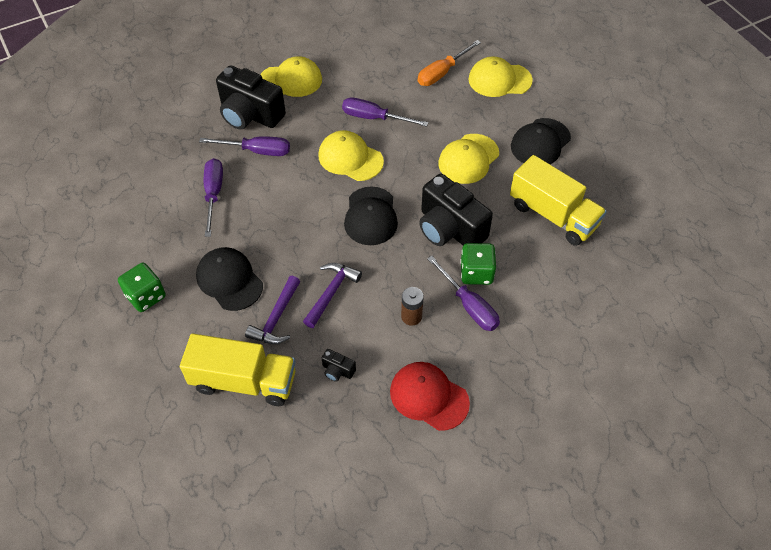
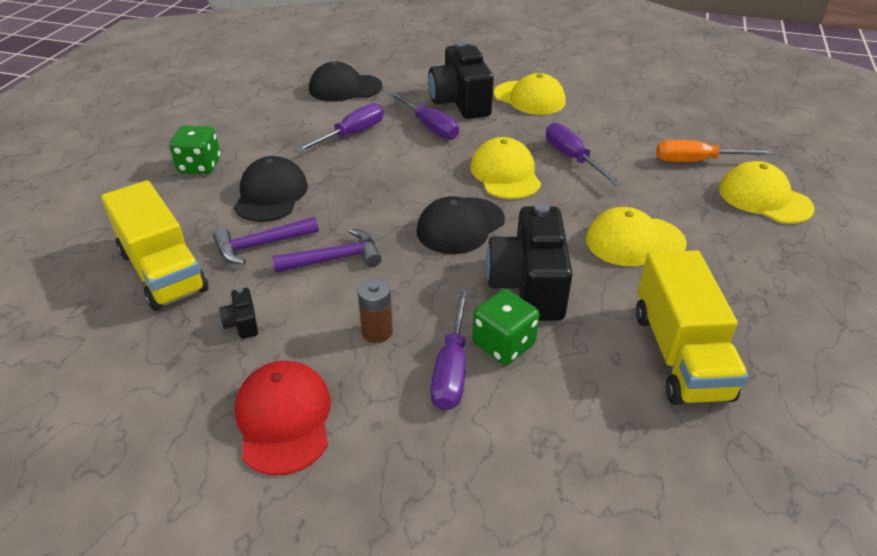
camera: 45 degrees right, 15 degrees down
(540, 142) = (750, 277): black cap -> black cap (345, 88)

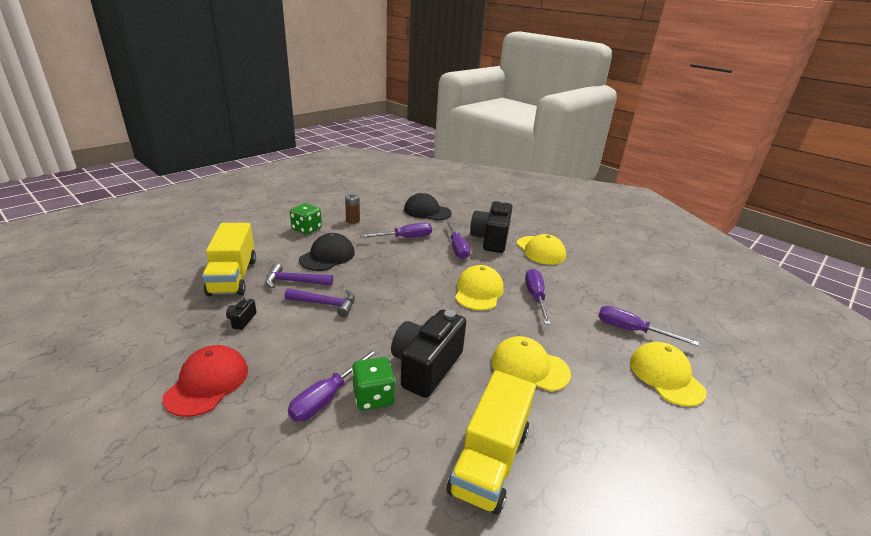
camera: 25 degrees right, 10 degrees down
(377, 332) = (306, 356): brown battery -> brown battery (353, 220)
(460, 226) = (418, 312): black cap -> none
(697, 161) = (631, 330): orange screwdriver -> purple screwdriver

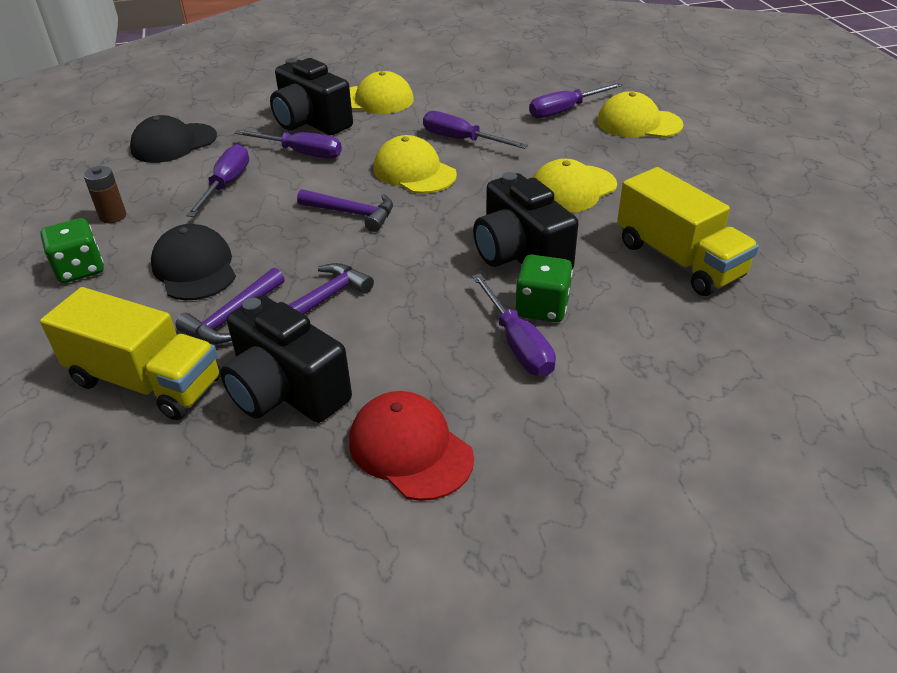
camera: 55 degrees left, 10 degrees up
(242, 320) = (286, 391): black camera -> black camera, size x2.43
(414, 285) = (352, 213): none -> purple hammer

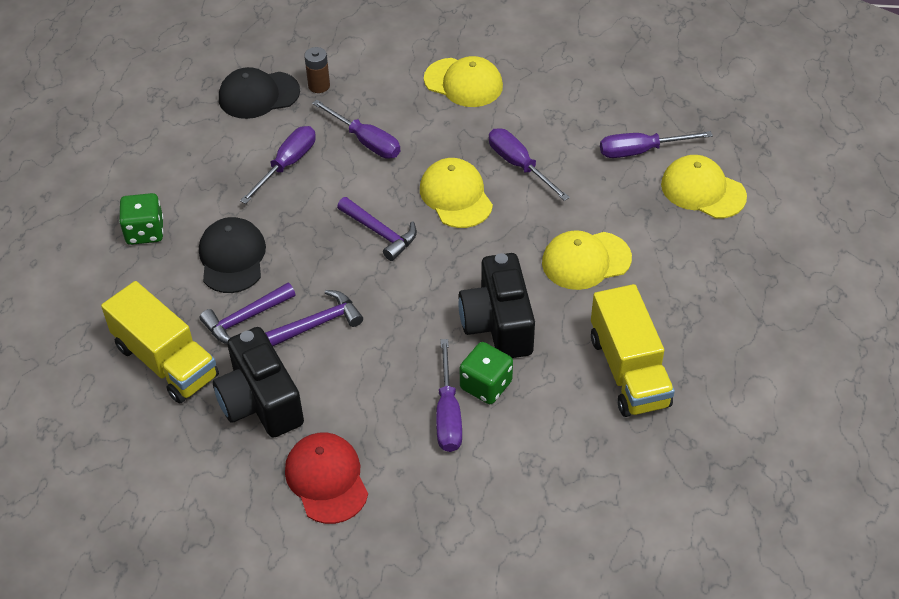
camera: 20 degrees right, 10 degrees up
(113, 216) = (184, 177): brown battery -> brown battery (319, 86)
(311, 122) = (390, 100): black camera -> none

